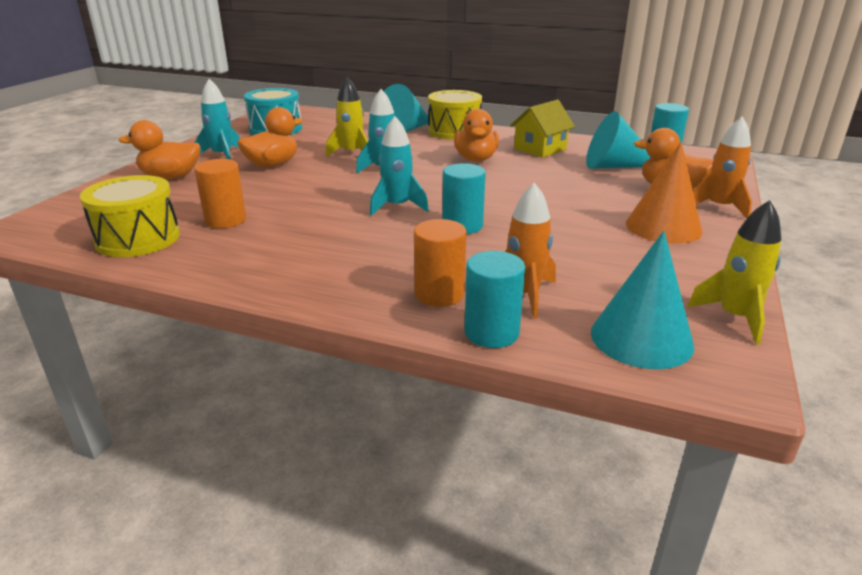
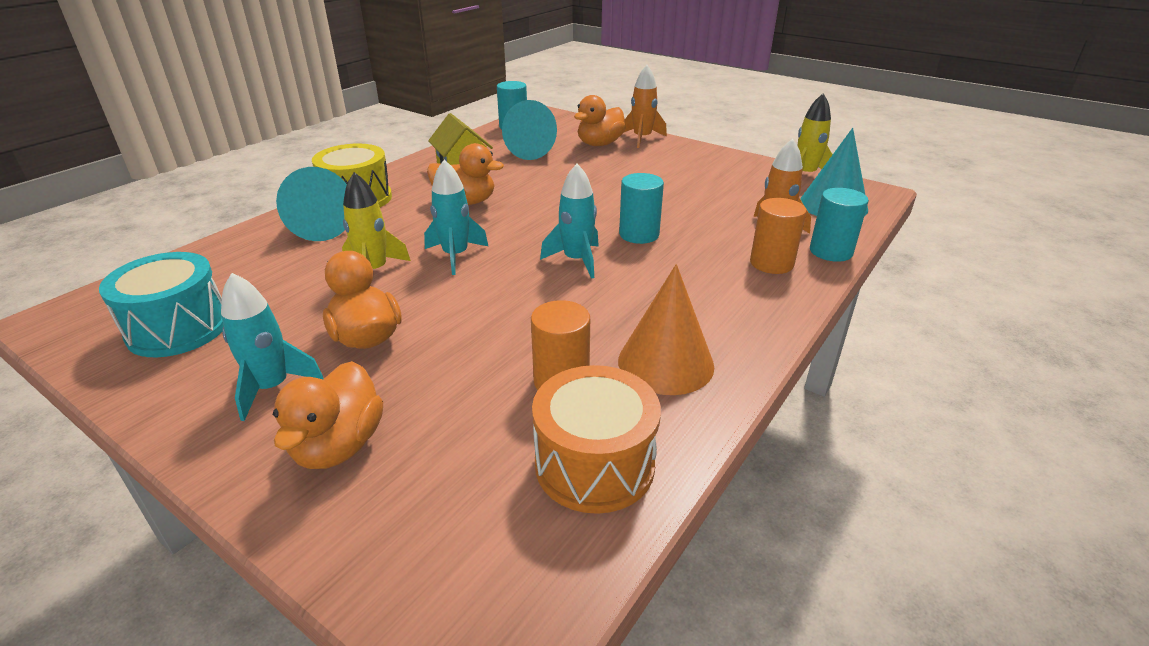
camera: 75 degrees left, 5 degrees up
(138, 238) = (594, 464): yellow drum -> orange drum
(663, 227) = (670, 162): orange cone -> orange cone (665, 363)

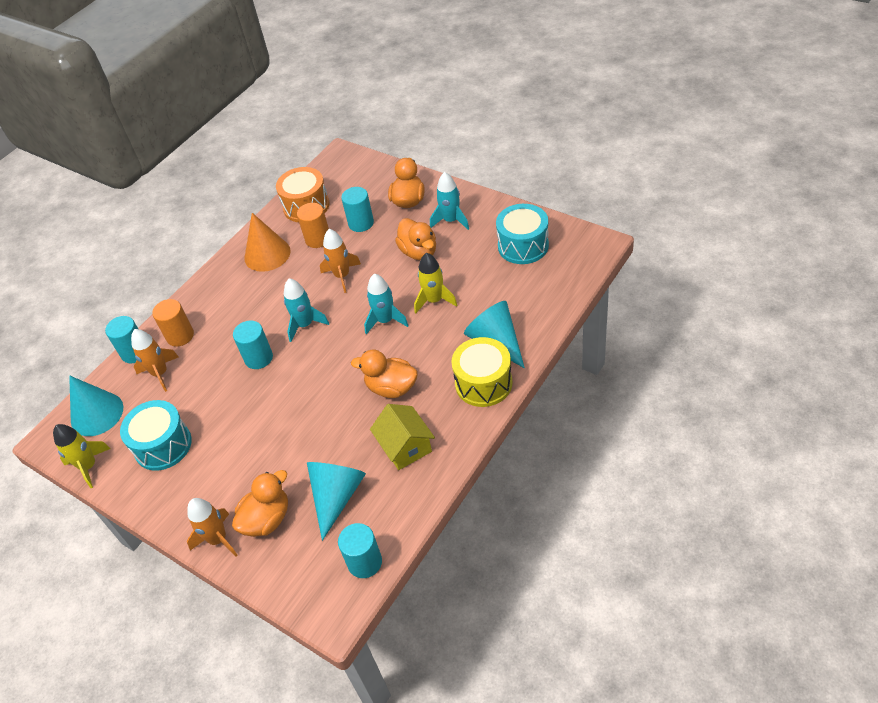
camera: 175 degrees left, 15 degrees up
(464, 404) = (361, 223): none -> turquoise cylinder
(515, 314) = (342, 276): none -> orange rocket
(729, 182) = (163, 445): none -> turquoise drum

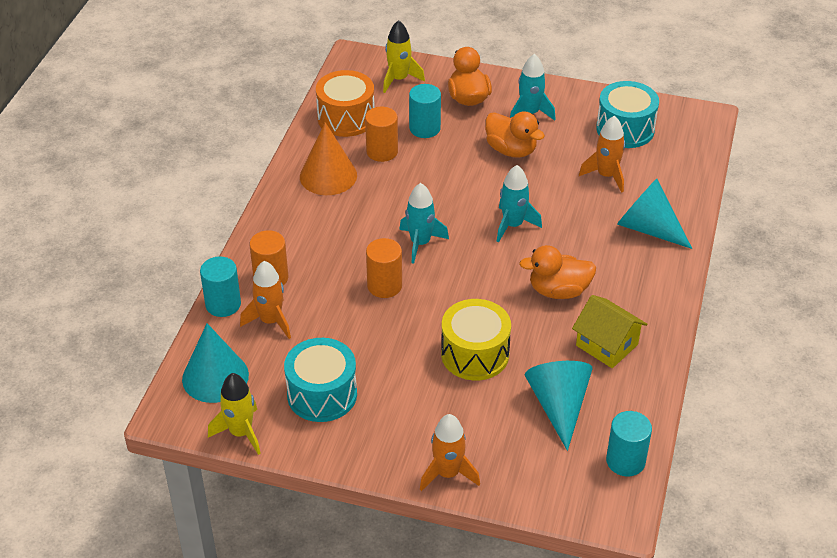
camera: 25 degrees left, 5 degrees down
(258, 358) = (384, 286): turquoise cylinder -> orange cylinder
(267, 519) = (493, 443): orange duck -> none
(342, 276) = (434, 186): orange rocket -> orange rocket (606, 176)
(434, 300) = (557, 197): yellow rocket -> yellow rocket (399, 79)
(483, 383) = (657, 270): yellow drum -> yellow drum (475, 354)

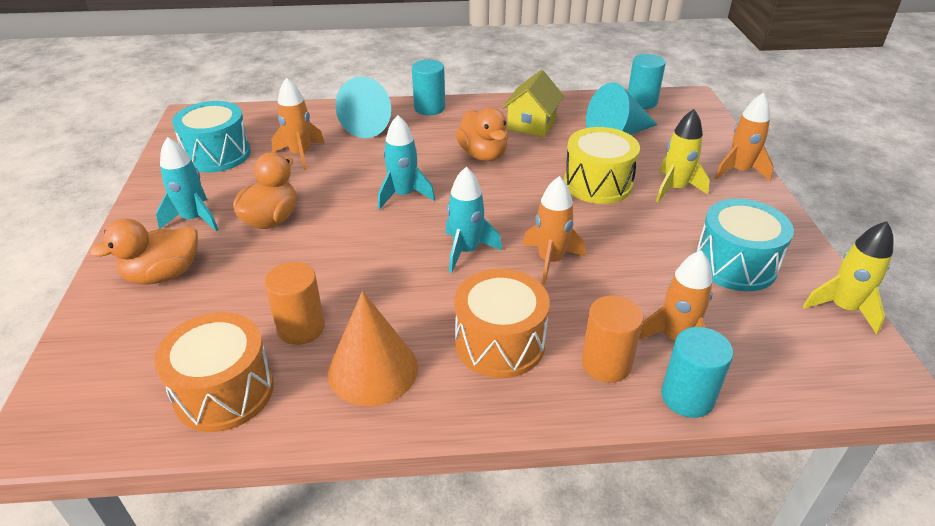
camera: 110 degrees left, 5 degrees down
(215, 377) = (799, 359): turquoise cone -> none
(317, 234) = (499, 343): none -> orange drum
(384, 286) = (550, 261): orange cylinder -> orange rocket
(399, 79) = (113, 356): yellow rocket -> yellow rocket (674, 189)
(424, 128) = (239, 299): turquoise cylinder -> turquoise cylinder (429, 108)

